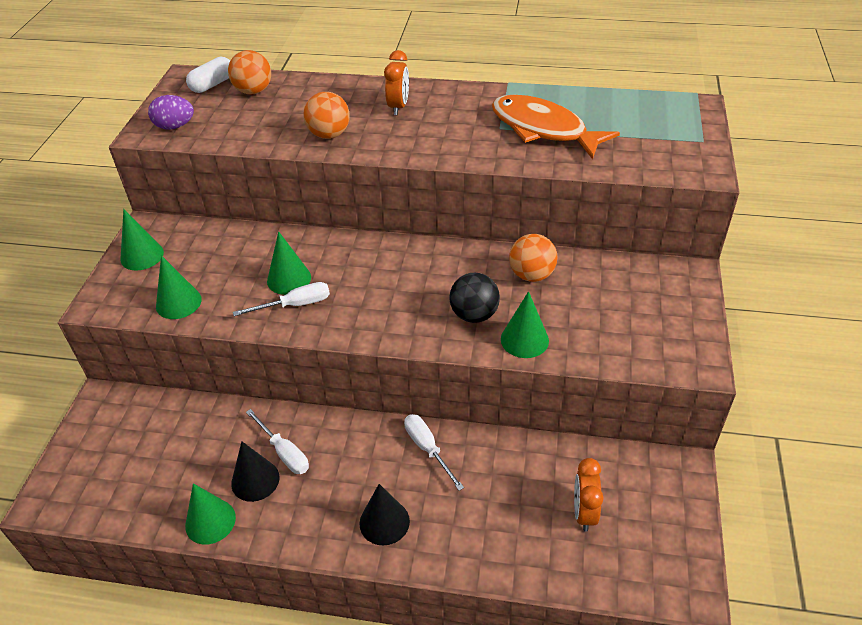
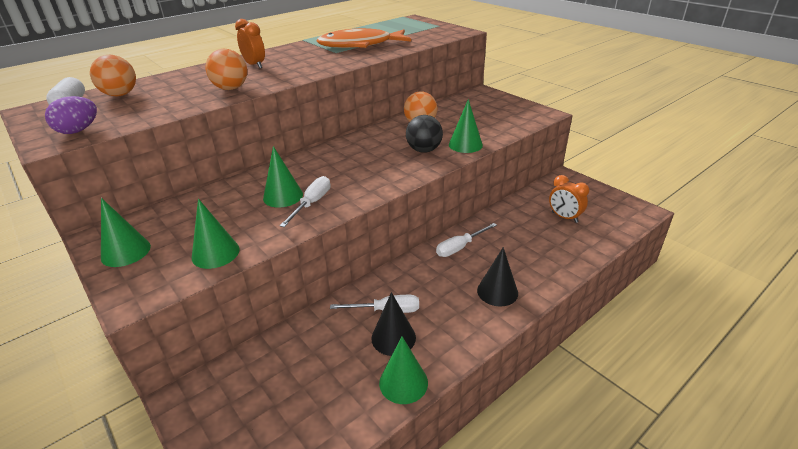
camera: 50 degrees left, 10 degrees down
(427, 448) = (460, 247): white screwdriver -> white screwdriver turned 45 degrees counterclockwise

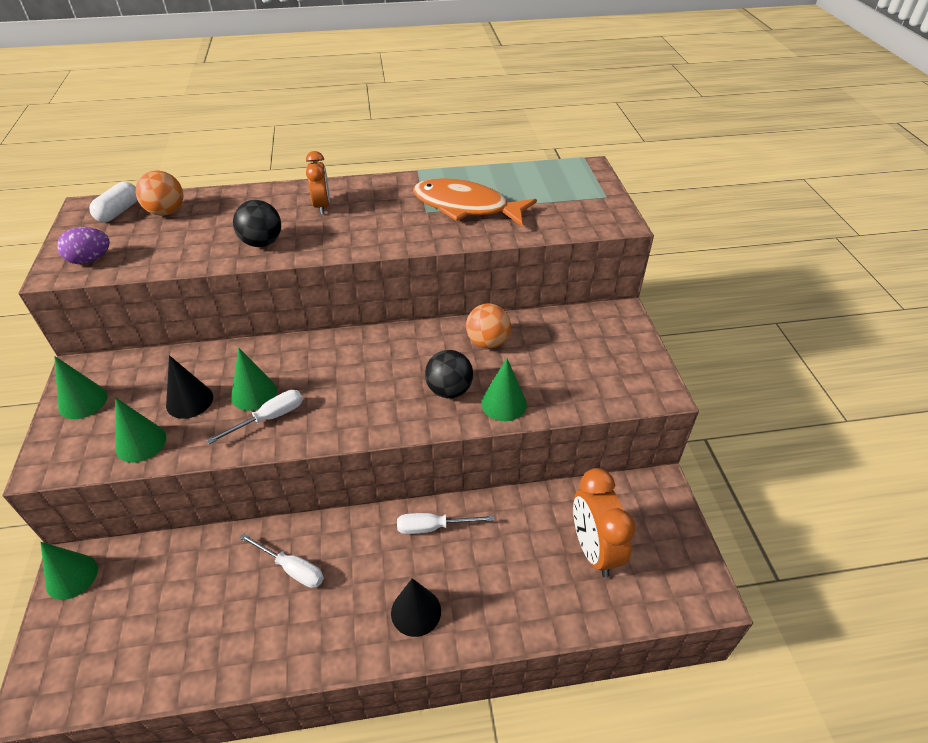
camera: 30 degrees right, 10 degrees up
(231, 88) = (262, 243): orange ball -> black ball
(393, 337) = (270, 606): black cone -> black cone (189, 401)
(403, 382) = (235, 664): green cone -> green cone (72, 576)
(564, 217) = (594, 549): orange clock -> orange clock, size x1.58

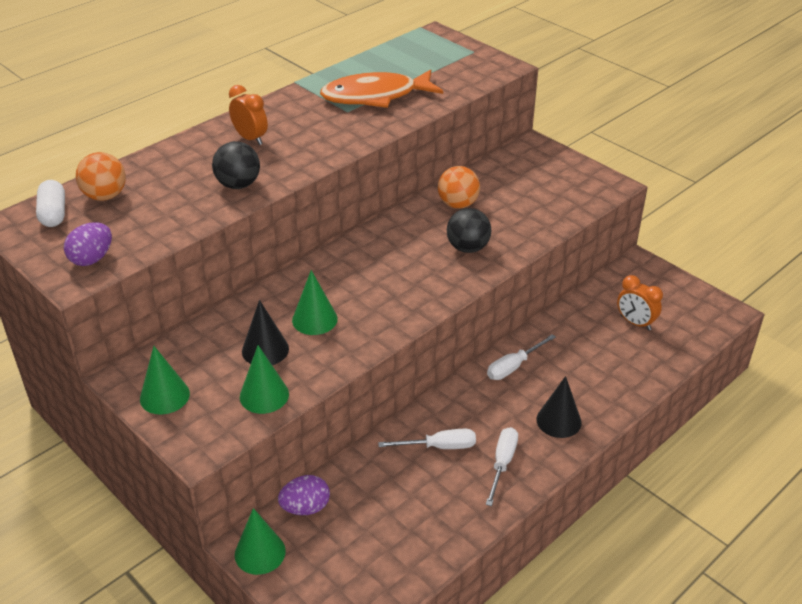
camera: 35 degrees left, 5 degrees down
(141, 557) = (305, 508): none -> purple egg
(269, 418) = (351, 329): white screwdriver -> white screwdriver (502, 463)
(503, 403) = (517, 238): green cone -> none
(594, 549) = (635, 323): orange clock -> orange clock, size x0.63

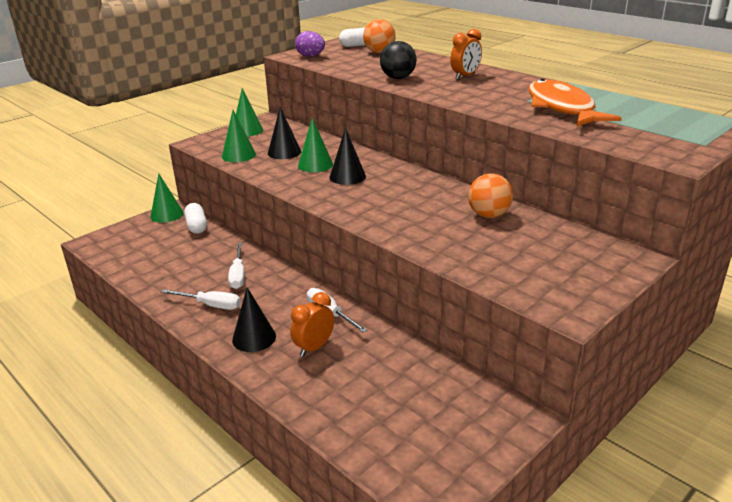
camera: 90 degrees right, 10 degrees down
(305, 508) = (197, 226): purple egg -> white capsule
(355, 292) = (347, 176): none -> black cone
(468, 248) = (415, 220): black ball -> none
(635, 323) = (402, 403): orange clock -> orange clock (314, 347)

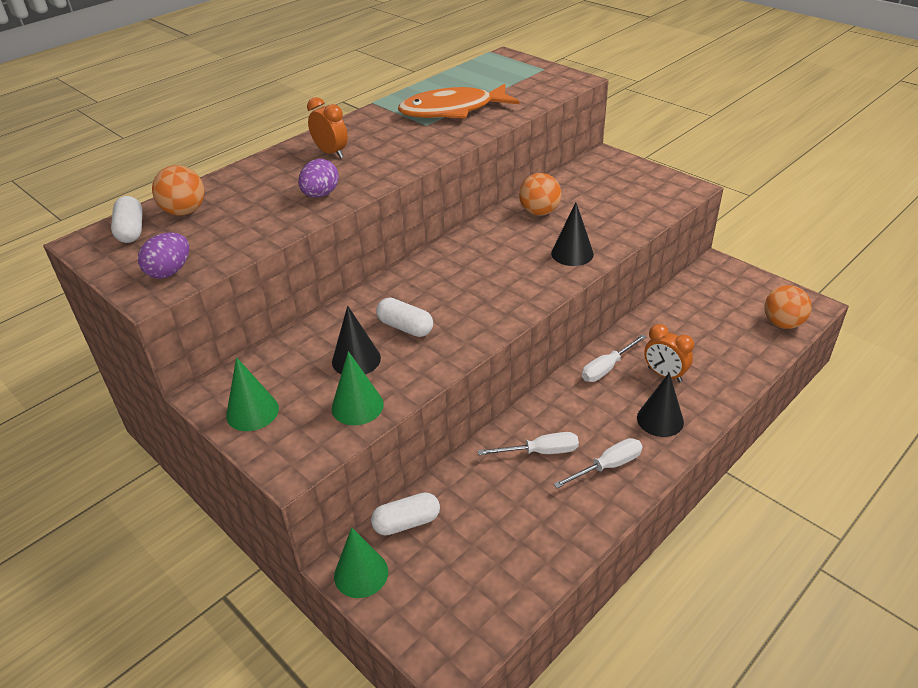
camera: 90 degrees left, 10 degrees up
(211, 305) = (608, 466): white screwdriver -> white screwdriver turned 45 degrees clockwise
(315, 165) = (405, 327): green cone -> white capsule
(347, 176) = (445, 299): black cone -> black cone (572, 253)
(393, 458) = (782, 323): none -> orange ball
(398, 78) = (320, 195): black ball -> purple egg

